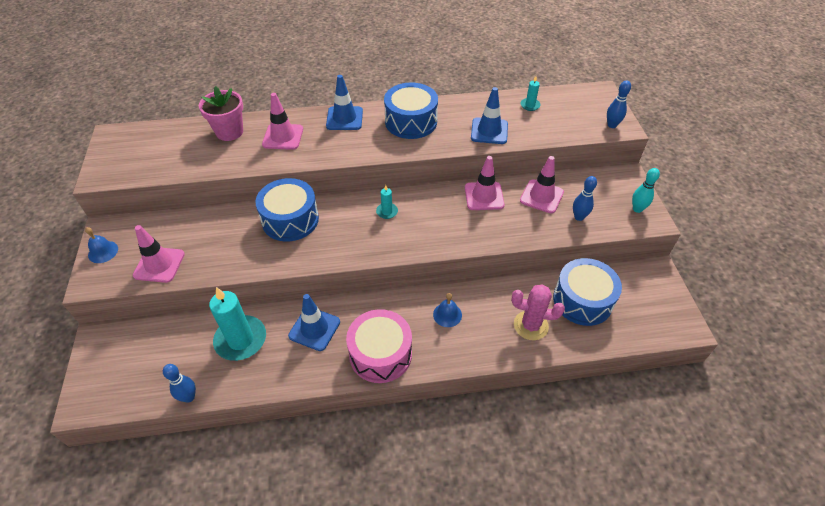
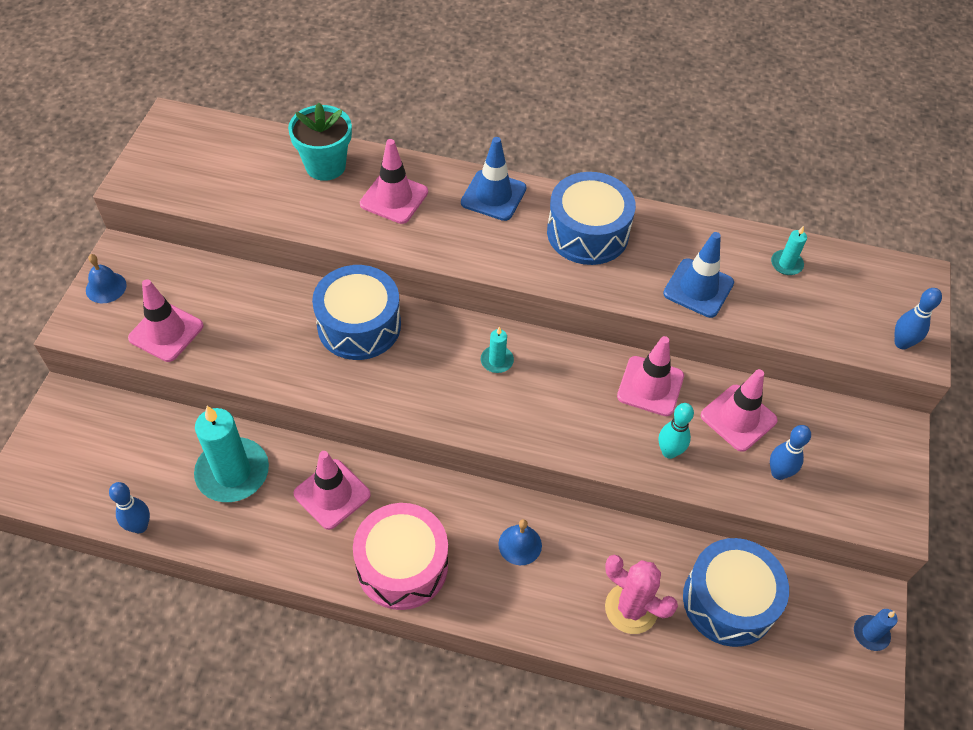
camera: 20 degrees right, 5 degrees up
(229, 132) = (325, 166): pink flower pot -> turquoise flower pot
(314, 329) = (332, 494): blue traffic cone -> pink traffic cone
(637, 209) = (880, 493): turquoise bowling pin -> turquoise bowling pin (669, 452)
(666, 288) = (870, 634): none -> blue candle

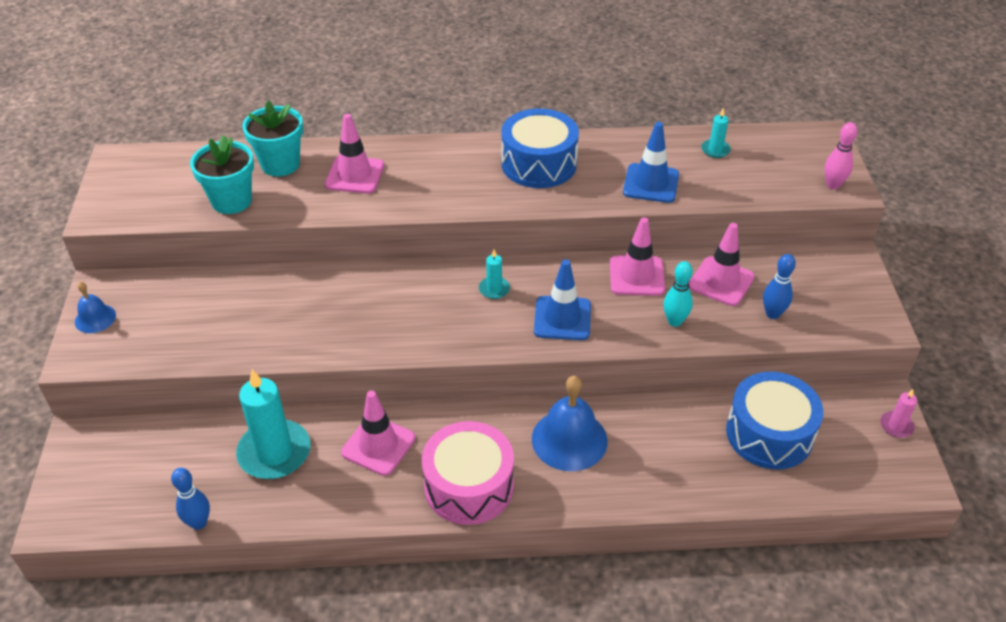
camera: 15 degrees left, 10 degrees down
(166, 332) = (171, 341): pink traffic cone -> none
(263, 197) = (231, 201): none -> turquoise flower pot
(359, 325) = (356, 291): blue drum -> none
(493, 195) = (444, 154): blue traffic cone -> blue traffic cone (562, 318)
(520, 544) = (569, 439): blue bell -> blue bell, size x1.82
(631, 608) = (688, 463): pink cactus -> none
(870, 634) = (896, 426): blue candle -> pink candle
(901, 343) = (833, 185): blue bowling pin -> pink bowling pin

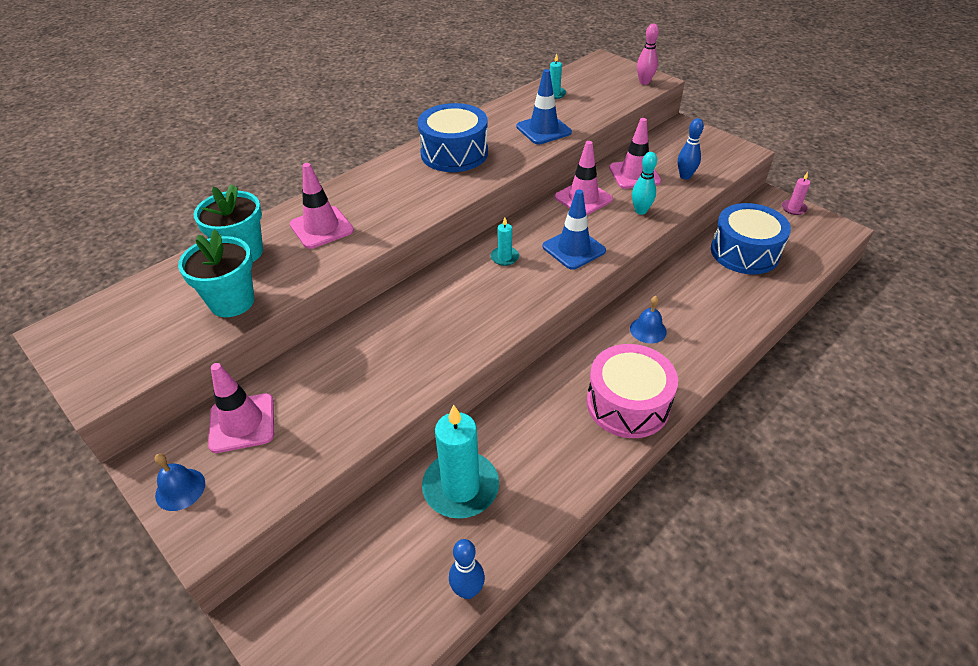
camera: 40 degrees left, 0 degrees up
(378, 445) = (532, 423): pink traffic cone -> pink traffic cone (242, 423)
(569, 439) = (648, 330): blue bell -> blue bell, size x0.55

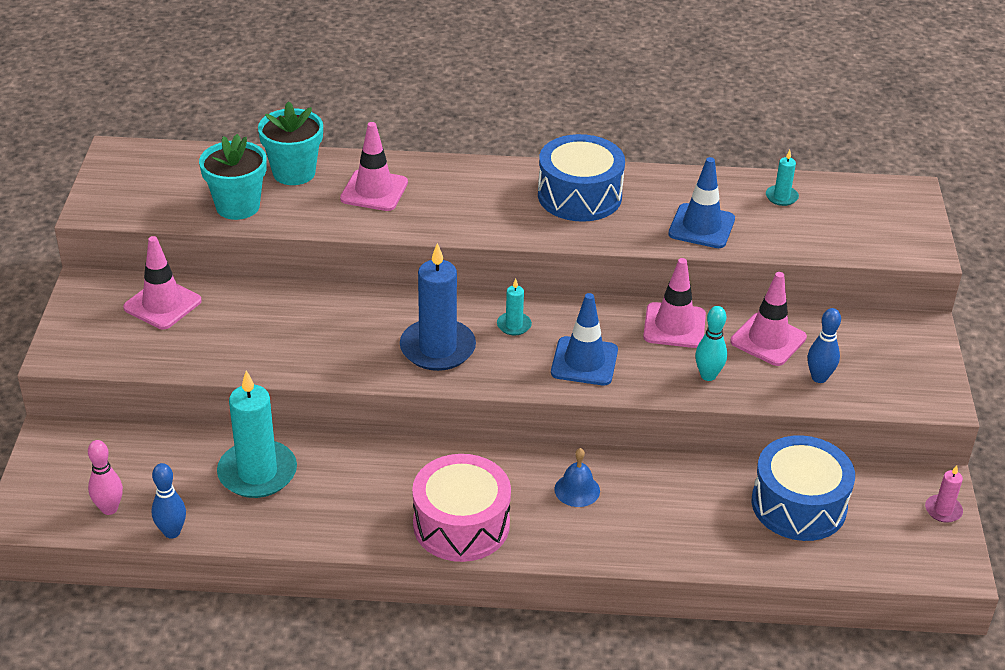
camera: 45 degrees right, 5 degrees down
(180, 489) = (80, 317): blue bell -> none
(484, 303) = (437, 348): none -> blue candle
(644, 82) = (907, 245): pink bowling pin -> pink bowling pin (109, 509)

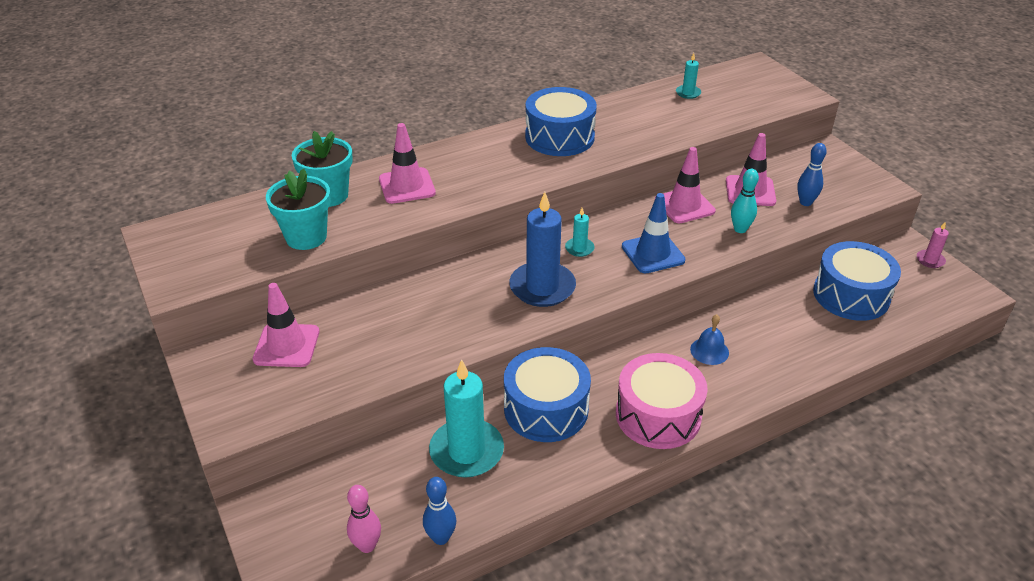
camera: 30 degrees left, 0 degrees up
(362, 469) = (546, 409): none -> blue drum
(701, 226) = (660, 128): blue traffic cone -> none

